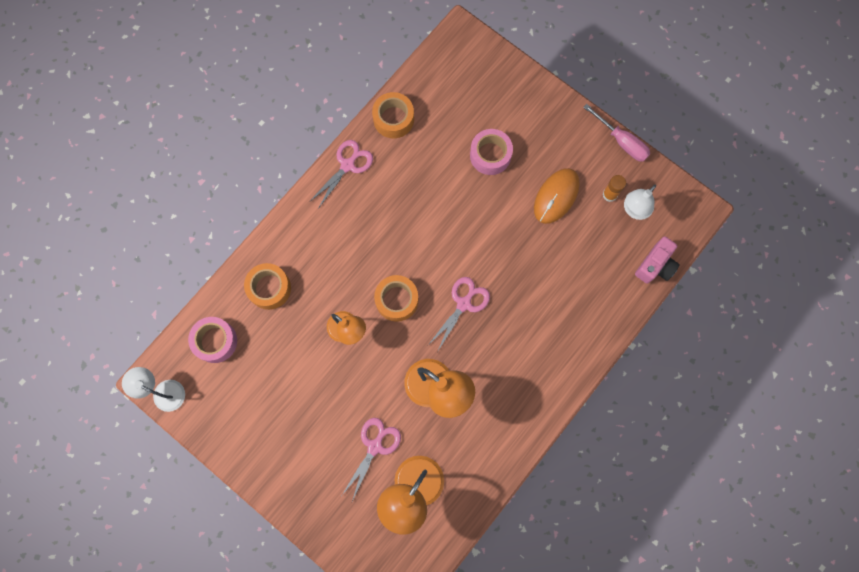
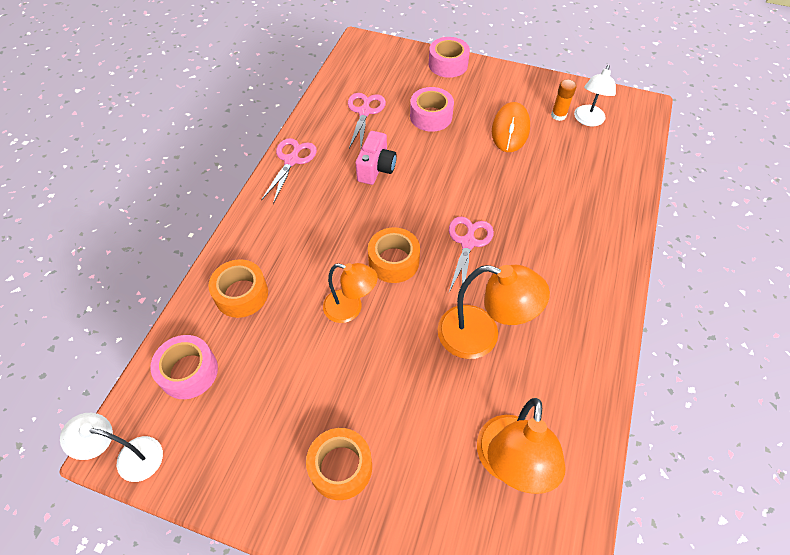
camera: 20 degrees left, 20 degrees down
(375, 446) = (436, 426): pink scissors -> pink scissors (364, 112)
(393, 119) = (324, 114): orange tape -> orange tape (341, 467)
(534, 93) = (448, 64): none -> pink tape
(621, 141) = (544, 76): pink screwdriver -> none
(655, 265) = (635, 155): pink camera -> pink camera (376, 168)

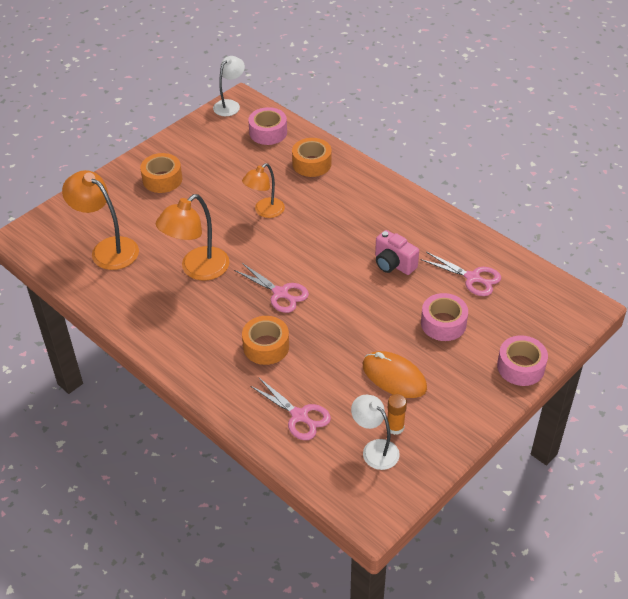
camera: 115 degrees right, 10 degrees down
(291, 160) = (431, 216): pink scissors -> pink scissors (299, 416)
(393, 261) = (290, 245): orange tape -> orange tape (266, 346)

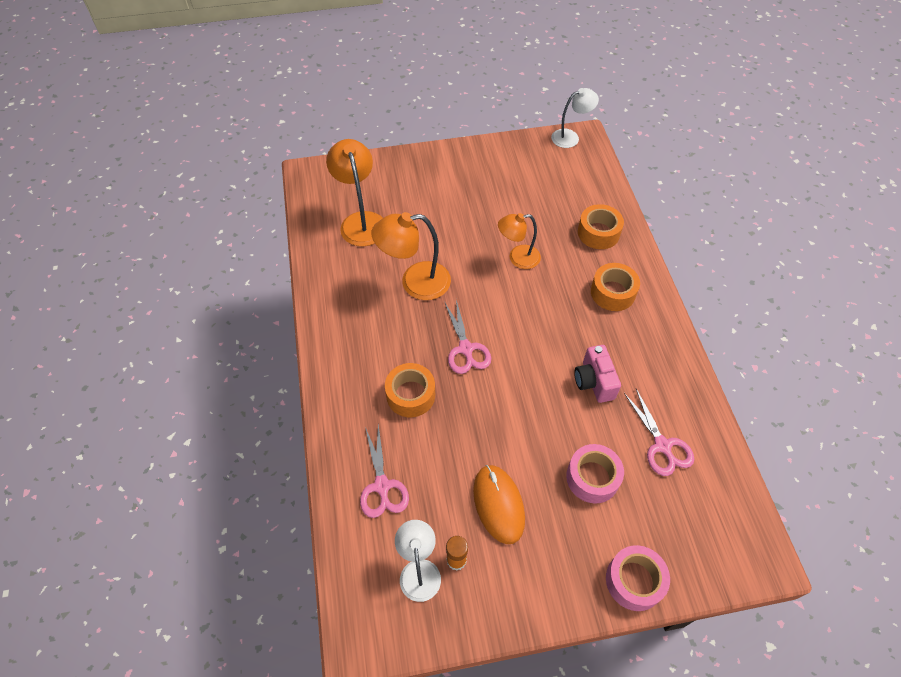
camera: 35 degrees right, 10 degrees up
(162, 179) = (456, 180): orange tape -> orange tape (613, 292)
(268, 132) = (583, 181): pink tape -> none

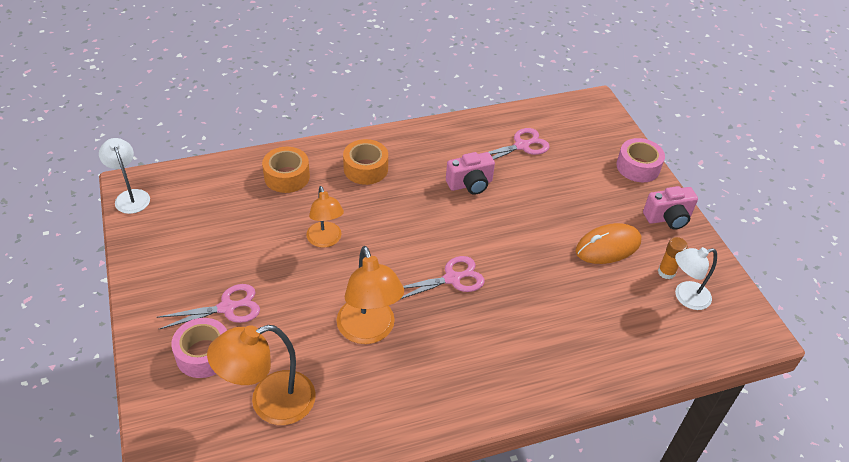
camera: 100 degrees left, 10 degrees down
(382, 486) = (621, 333): pink scissors -> pink scissors (227, 307)
(410, 395) = (517, 320): orange tape -> none
(541, 591) = (668, 218): none -> pink camera
(592, 477) = (563, 187): pink tape -> pink tape (204, 354)

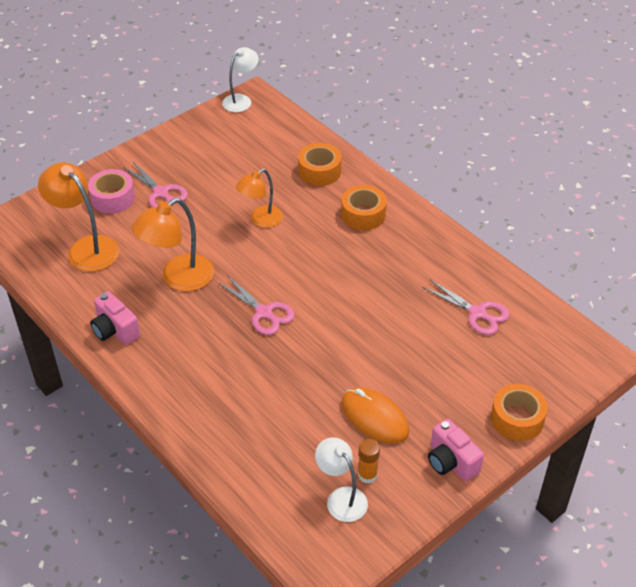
camera: 70 degrees right, 0 degrees up
(470, 184) = (392, 290): pink camera -> pink camera (115, 330)
(638, 167) = (517, 419): pink tape -> orange tape

